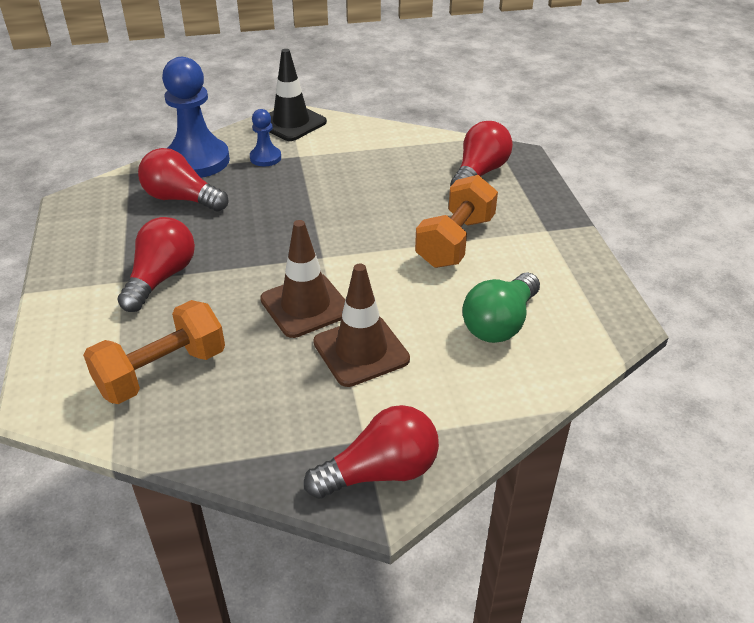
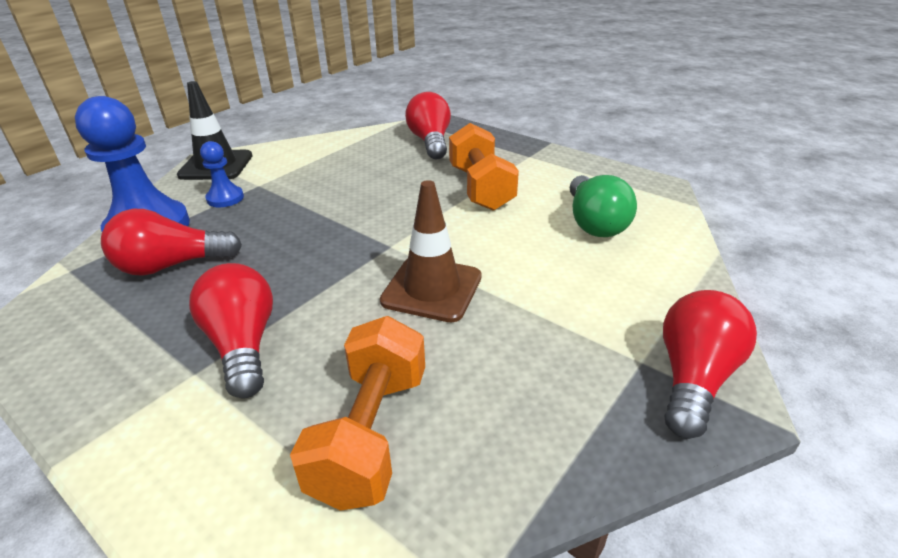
camera: 40 degrees left, 5 degrees down
(361, 351) = (531, 296): brown traffic cone -> none

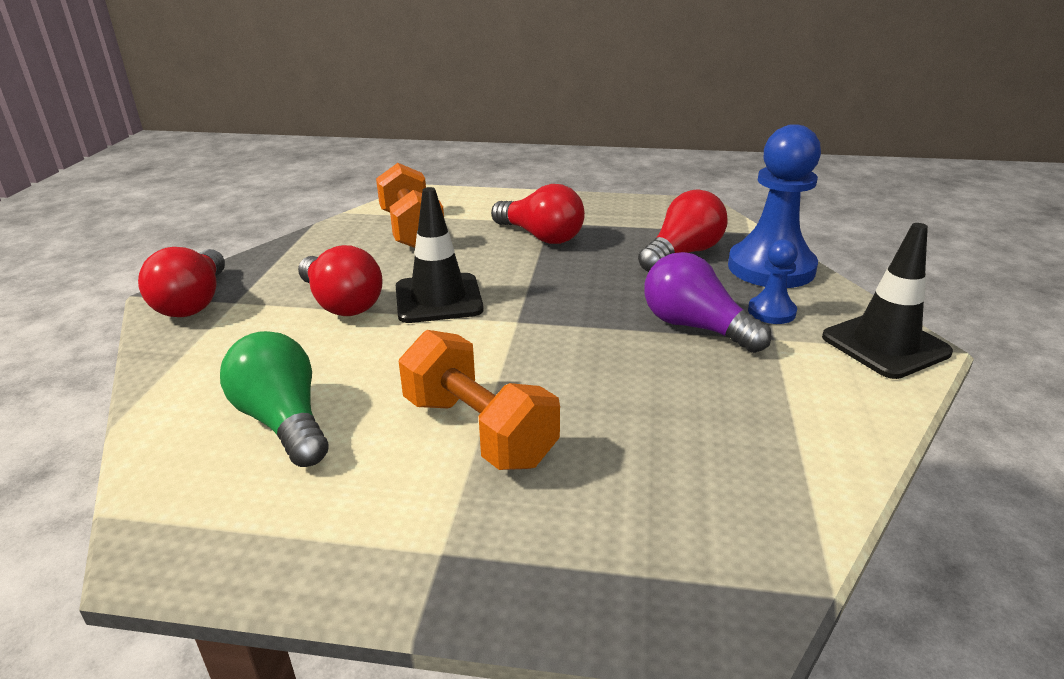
camera: 150 degrees right, 5 degrees down
(286, 203) = (695, 327): none -> purple light bulb
(430, 142) = (672, 521): red light bulb -> red light bulb (341, 303)
(432, 289) = (438, 299): brown traffic cone -> black traffic cone

